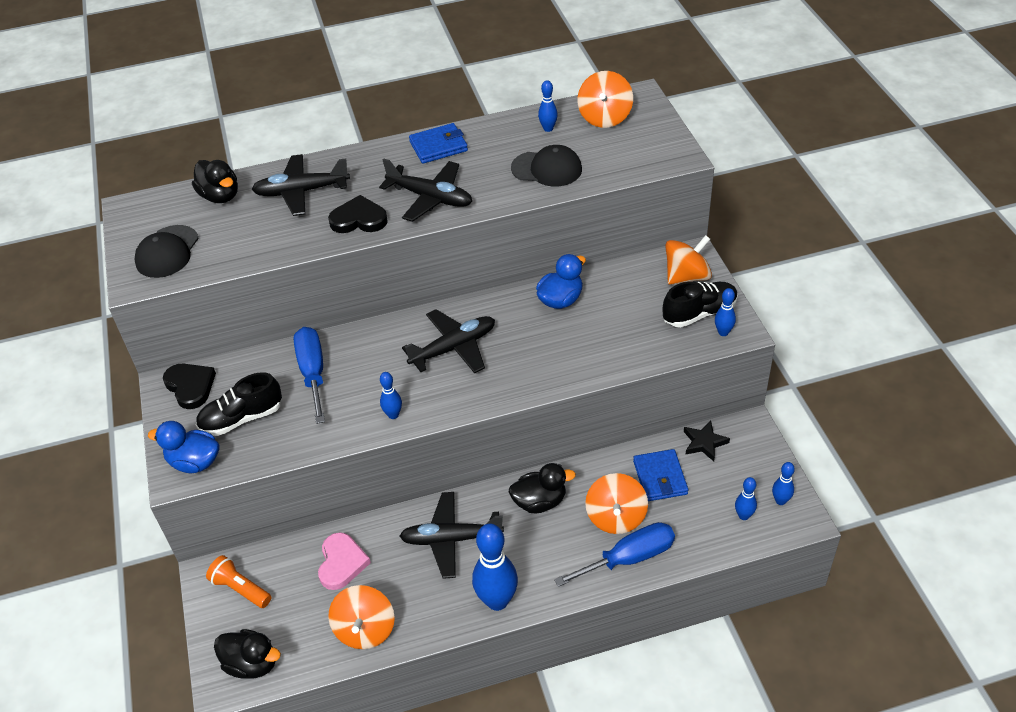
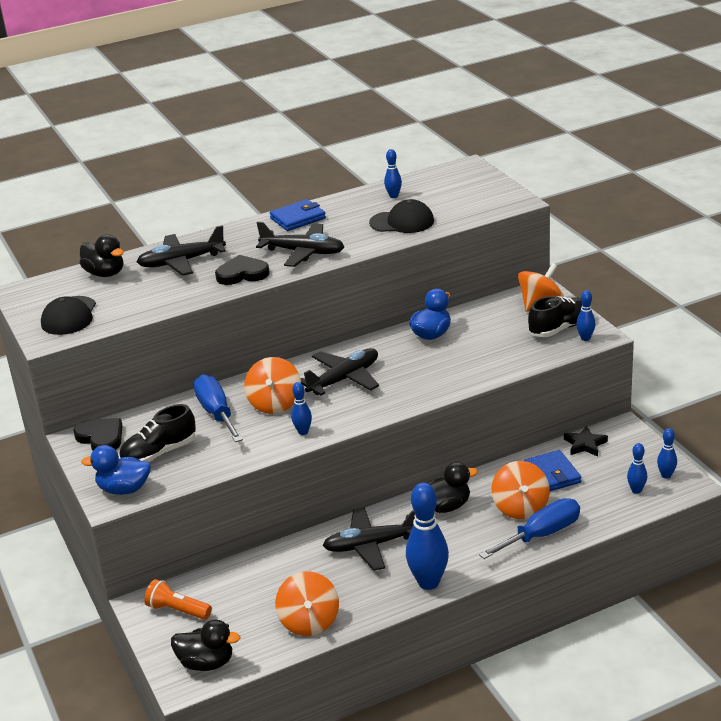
camera: 10 degrees left, 15 degrees down
(342, 563) = (271, 577): pink heart -> none
(605, 117) = (442, 183): orange spinning top -> orange spinning top (275, 403)

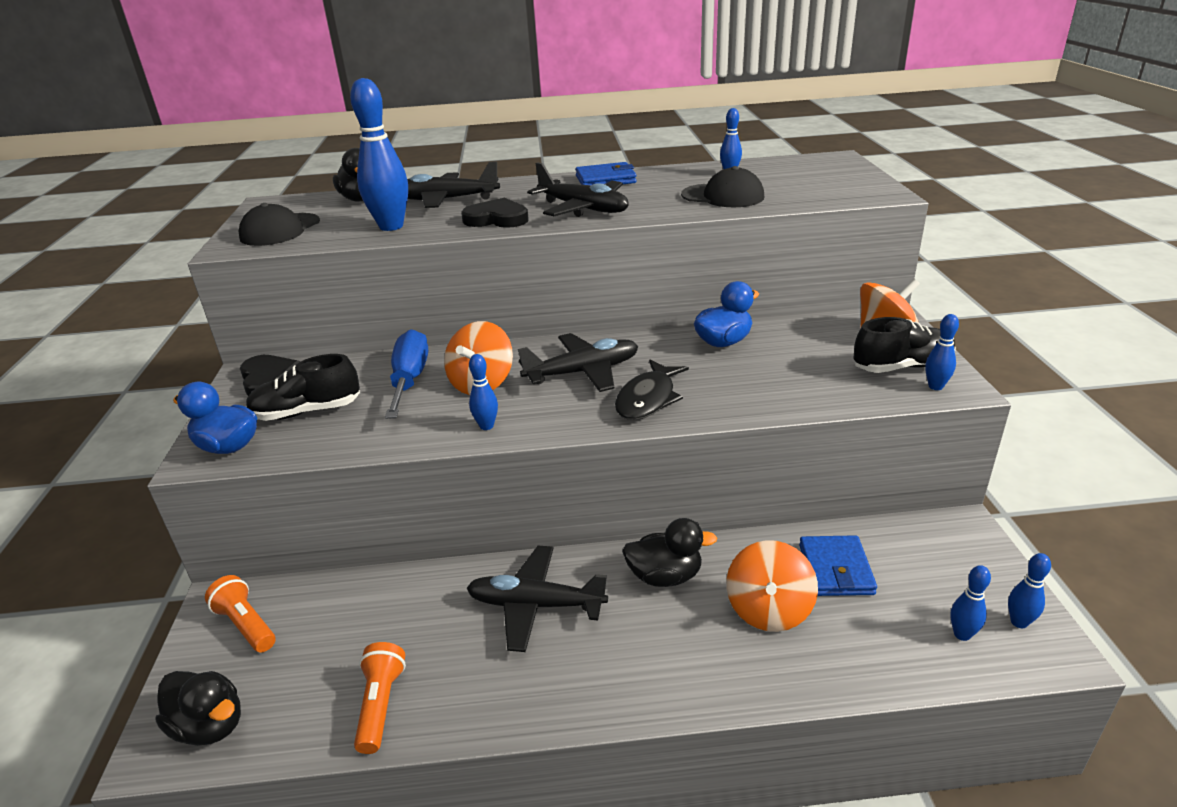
camera: 20 degrees right, 0 degrees up
(309, 622) = (381, 705): orange spinning top -> orange flashlight
(403, 388) = (648, 399): none -> black fish
(428, 582) = (578, 696): blue bowling pin -> blue bowling pin (391, 226)
(541, 534) = (783, 667): blue screwdriver -> none
(585, 444) = (899, 536): black star -> none

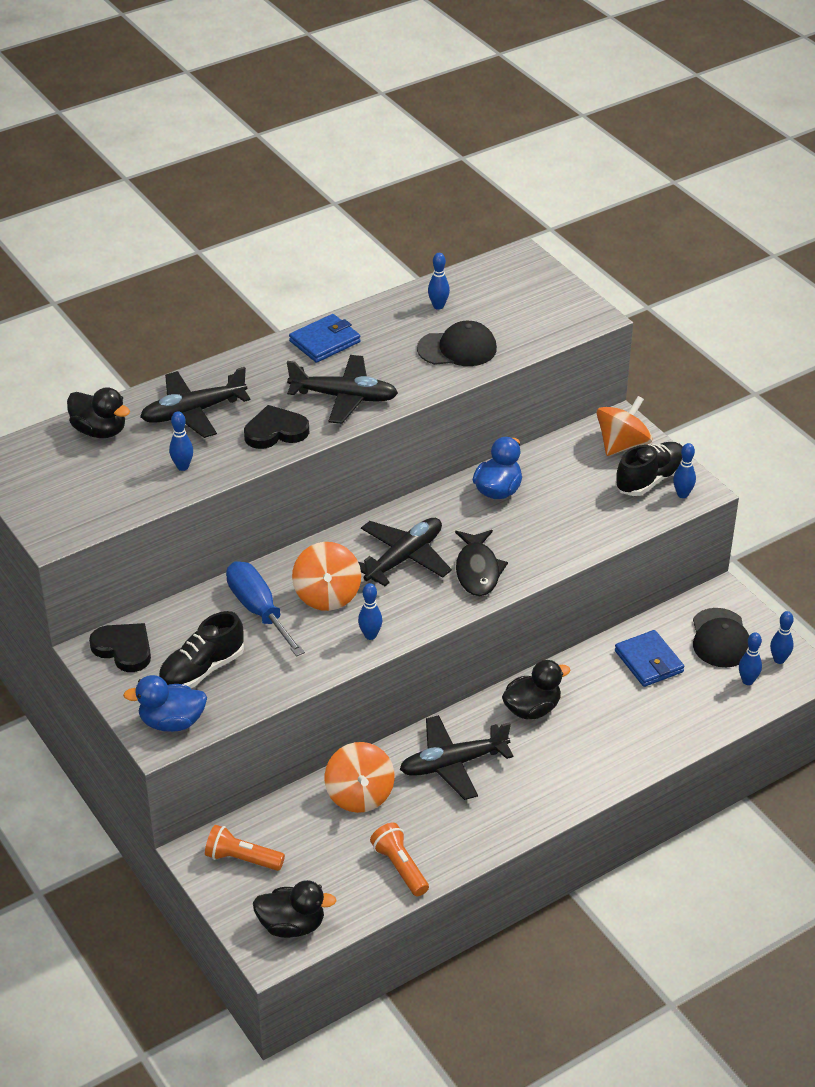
camera: 30 degrees left, 10 degrees up
(280, 230) = (72, 499): black cap -> black cap (720, 638)
(391, 226) = (182, 467): blue bowling pin -> blue bowling pin, size x0.50
(768, 609) = (618, 708): orange spinning top -> orange spinning top (359, 795)

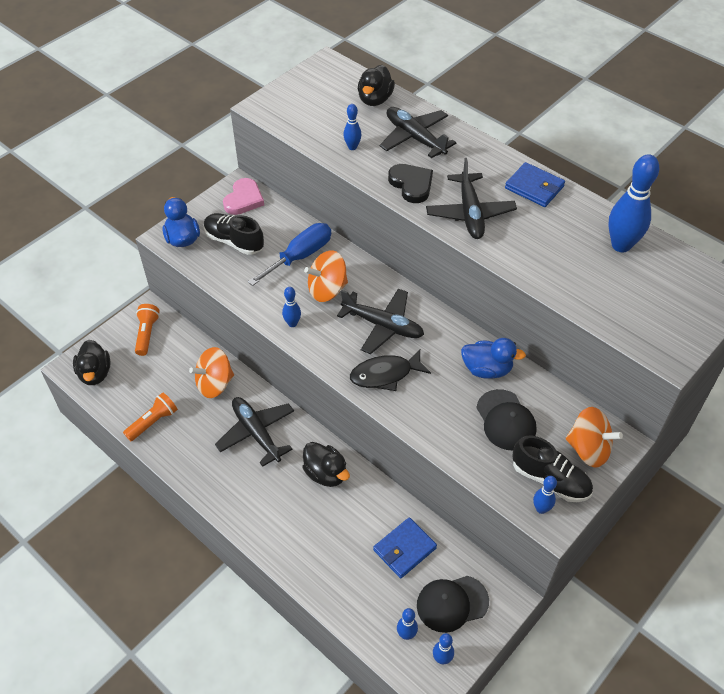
camera: 75 degrees right, 10 degrees up
(124, 649) = (244, 199): black heart -> pink heart
(438, 306) = (621, 245): blue bowling pin -> blue bowling pin, size x2.00
(457, 349) = (568, 269): black cap -> black cap (505, 420)

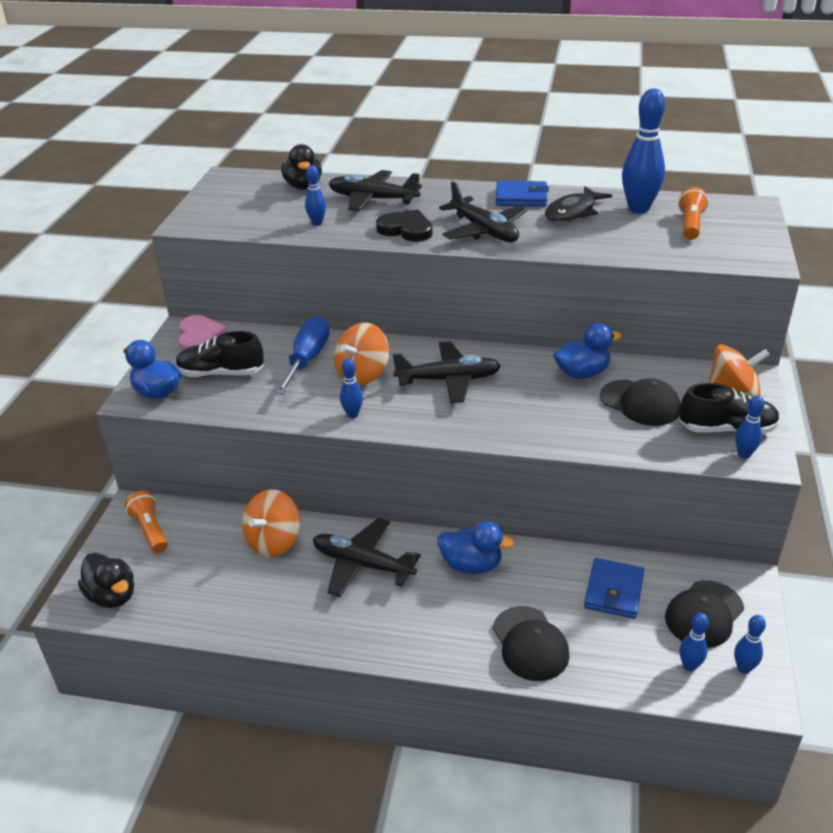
camera: 30 degrees left, 15 degrees down
(153, 422) = (229, 610): orange flashlight -> orange flashlight (690, 225)
(316, 555) = (530, 644): none -> black cap
(326, 473) = (471, 565): black duck -> blue duck
(385, 374) = (490, 416): black fish -> black fish (573, 212)

